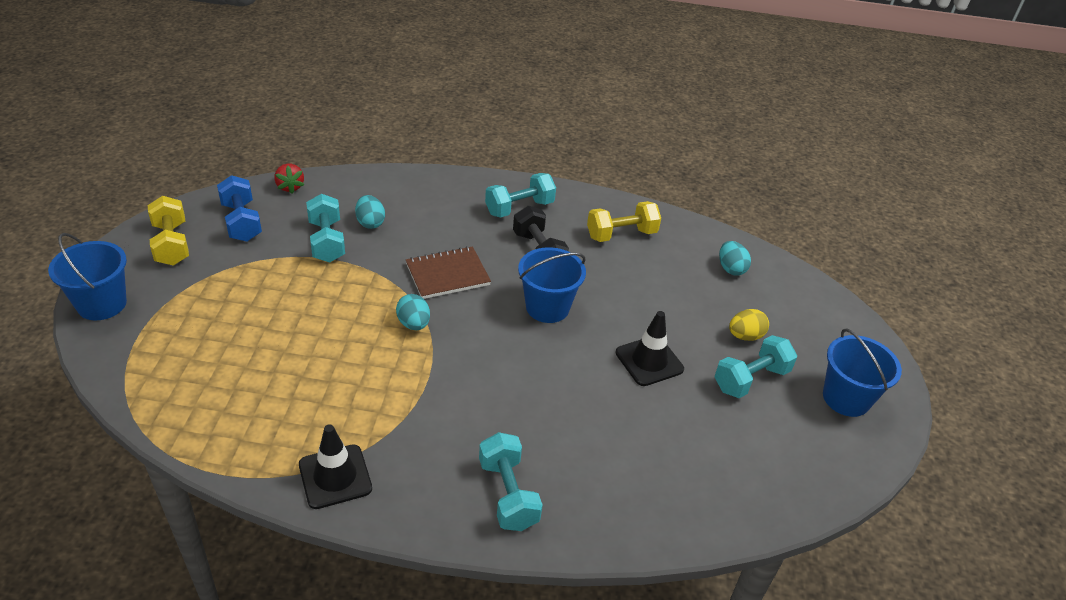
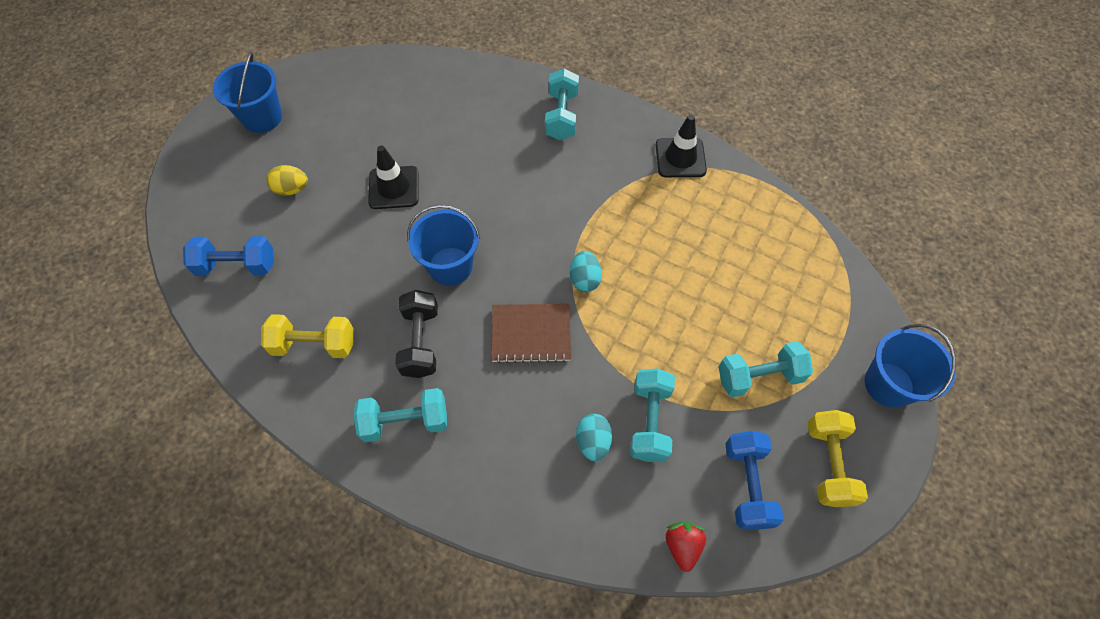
camera: 155 degrees left, 20 degrees up
(731, 269) = (237, 266): turquoise egg -> blue dumbbell
(751, 379) = (322, 151): turquoise dumbbell -> turquoise dumbbell (759, 376)

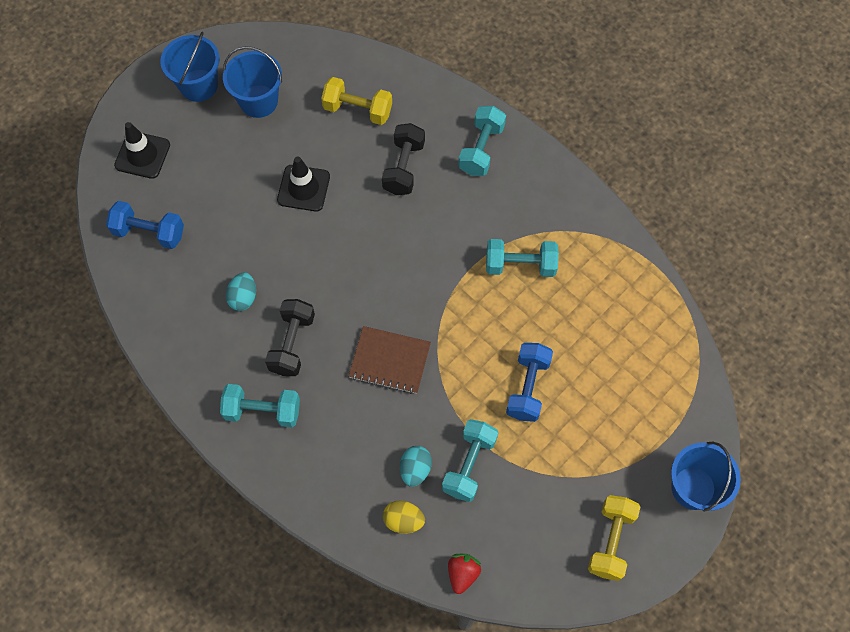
camera: 15 degrees right, 5 degrees up
(292, 189) = (211, 168): yellow egg -> yellow egg (403, 520)
(314, 344) = (201, 323): yellow dumbbell -> yellow dumbbell (358, 110)
(450, 266) = (335, 279): blue bucket -> blue bucket (258, 101)
(490, 148) = (404, 167): none -> black dumbbell
(584, 279) = (452, 322): turquoise egg -> turquoise egg (243, 297)
(680, 158) = (582, 221): black traffic cone -> black traffic cone (142, 155)
(747, 485) = (534, 540): blue dumbbell -> blue dumbbell (527, 387)
(759, 376) = (579, 451): turquoise dumbbell -> turquoise dumbbell (520, 265)

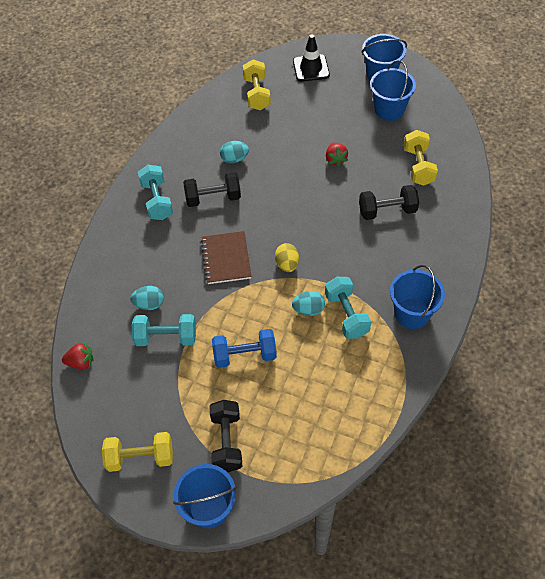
camera: 70 degrees right, 10 degrees down
(149, 232) = (257, 94): blue dumbbell -> yellow dumbbell
(303, 188) = (335, 159): black traffic cone -> red strawberry
(403, 520) = (108, 311): yellow egg -> yellow egg (287, 264)
(481, 149) = (433, 254): turquoise dumbbell -> none
(497, 300) = (308, 310): none -> turquoise egg
(545, 202) = (412, 313): none -> blue bucket
(624, 443) = (227, 441): none -> black dumbbell

